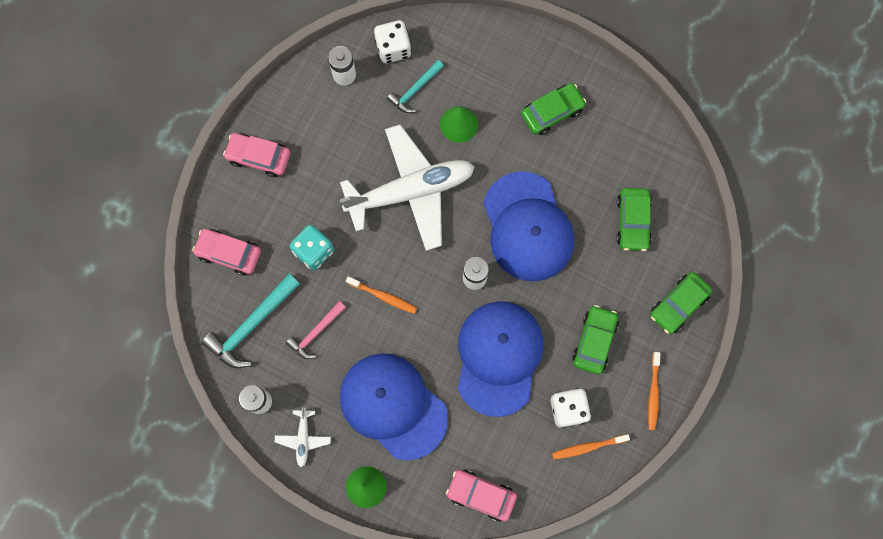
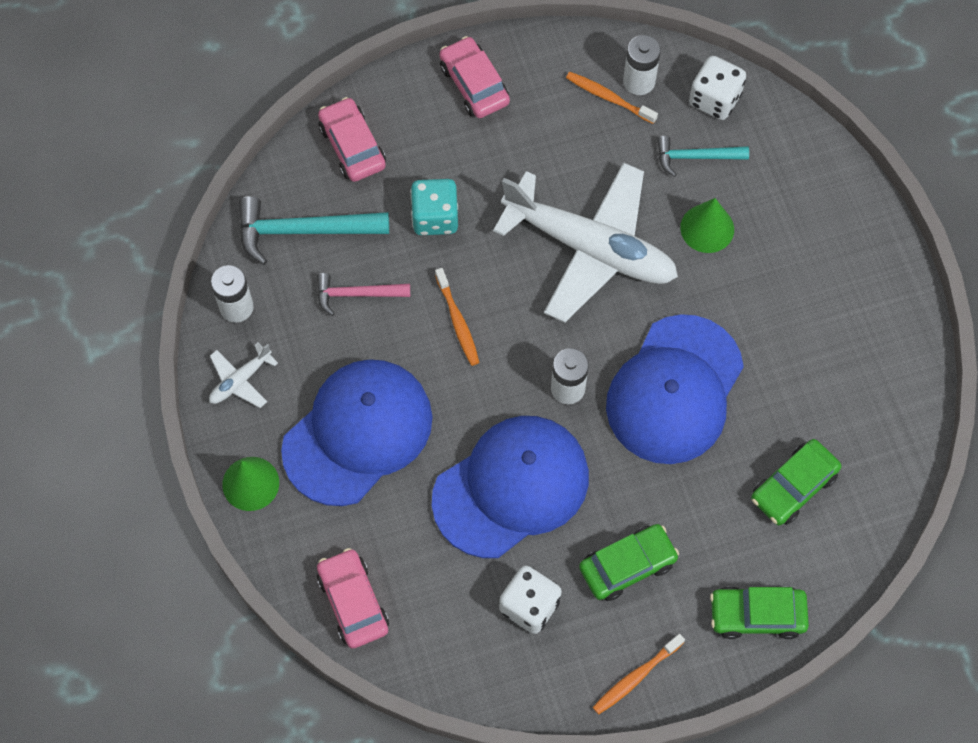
camera: 45 degrees right, 10 degrees down
(393, 406) = (358, 433): blue cap -> blue cap turned 45 degrees clockwise
(552, 112) = (819, 302): green car -> none
(588, 447) = (510, 663): orange toothbrush -> orange toothbrush (608, 97)

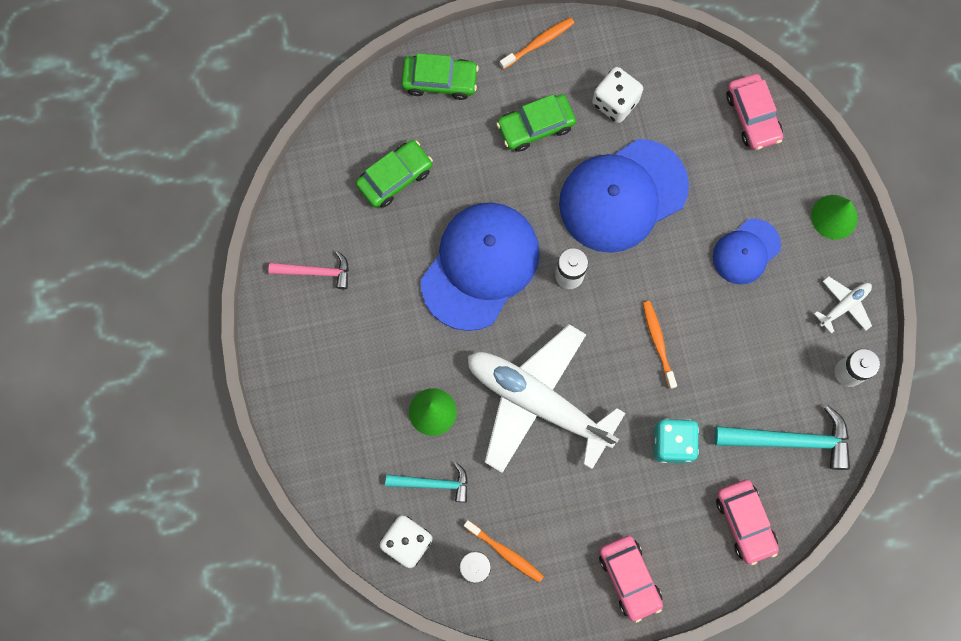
camera: 175 degrees left, 10 degrees up
(356, 294) = (744, 375): pink hammer -> pink hammer (315, 272)
(358, 433) = (746, 251): blue cap -> blue cap, size x0.54

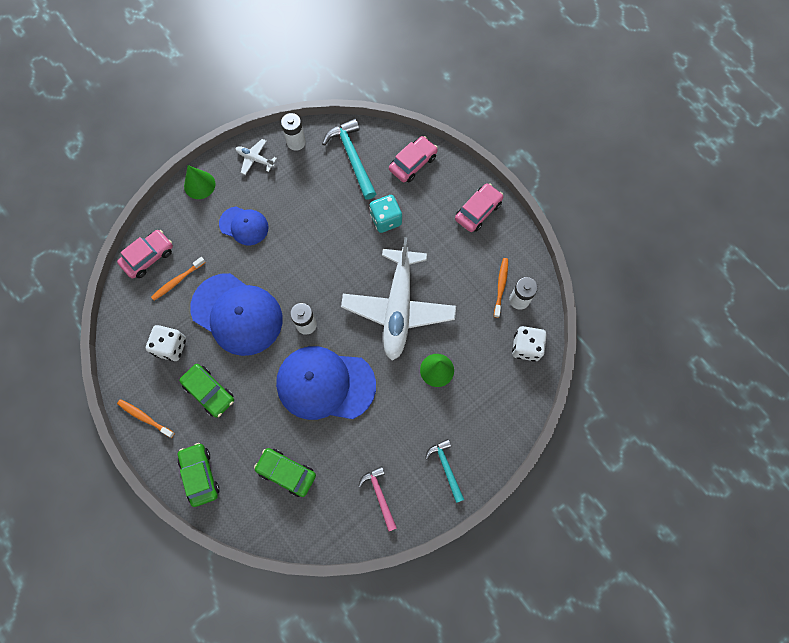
camera: 115 degrees left, 5 degrees down
(433, 483) = (482, 348): turquoise hammer -> turquoise hammer (446, 467)
(658, 342) = (326, 253): orange toothbrush -> orange toothbrush (177, 281)

